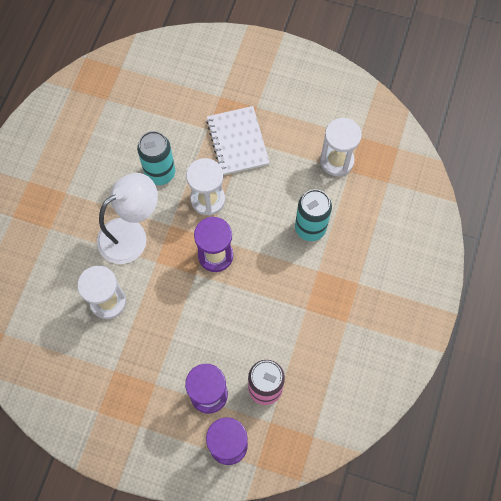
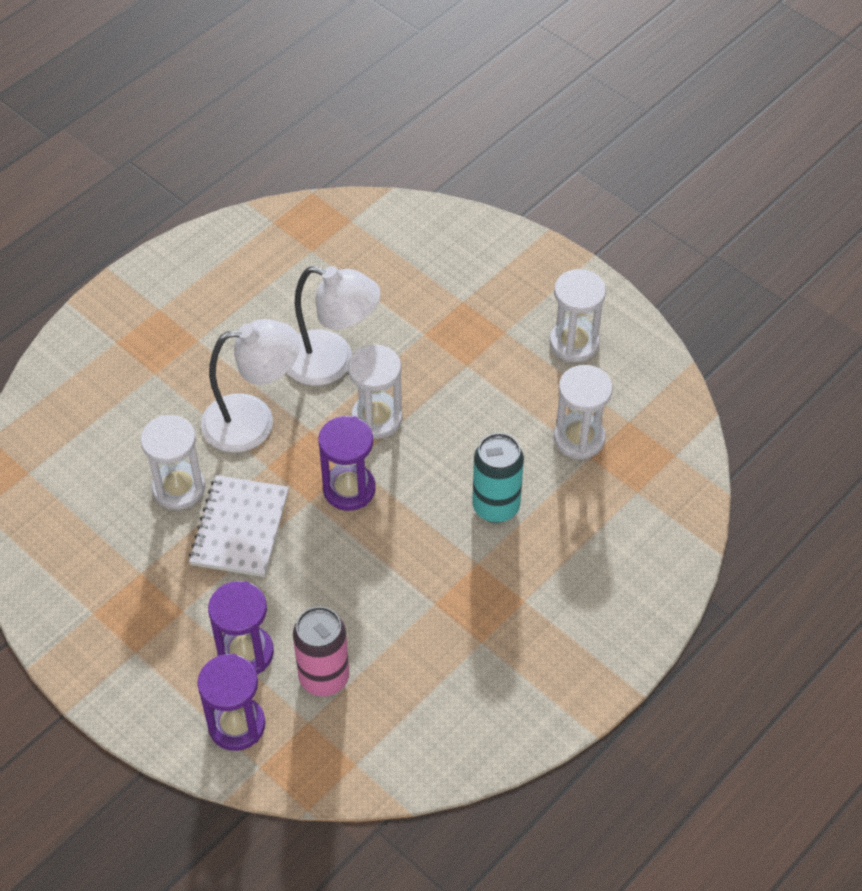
camera: 25 degrees right, 15 degrees down
(160, 173) = (332, 363): turquoise can -> white lamp
(237, 142) = (456, 364): white notebook -> white notebook (240, 528)
(302, 97) = (574, 343): none -> white hourglass

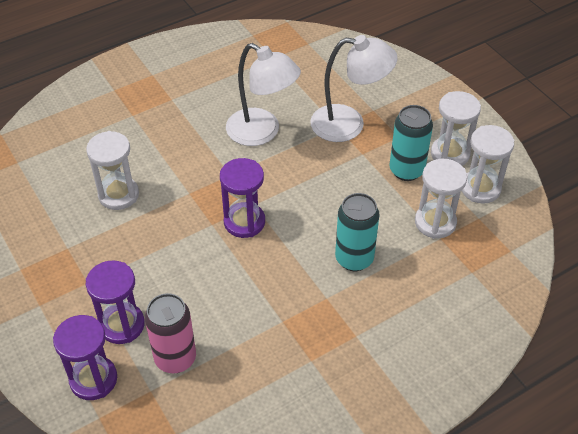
camera: 15 degrees right, 5 degrees down
(240, 528) = (152, 232): white notebook -> none
(253, 421) = (190, 160): white lamp -> white lamp (349, 124)
(376, 418) = (282, 176): white hourglass -> white hourglass (480, 188)
(527, 376) = (406, 170): none -> turquoise can

